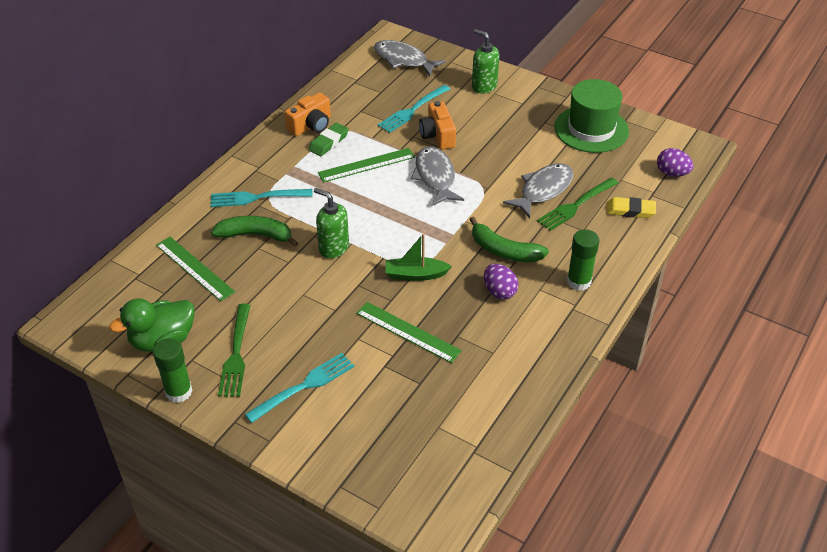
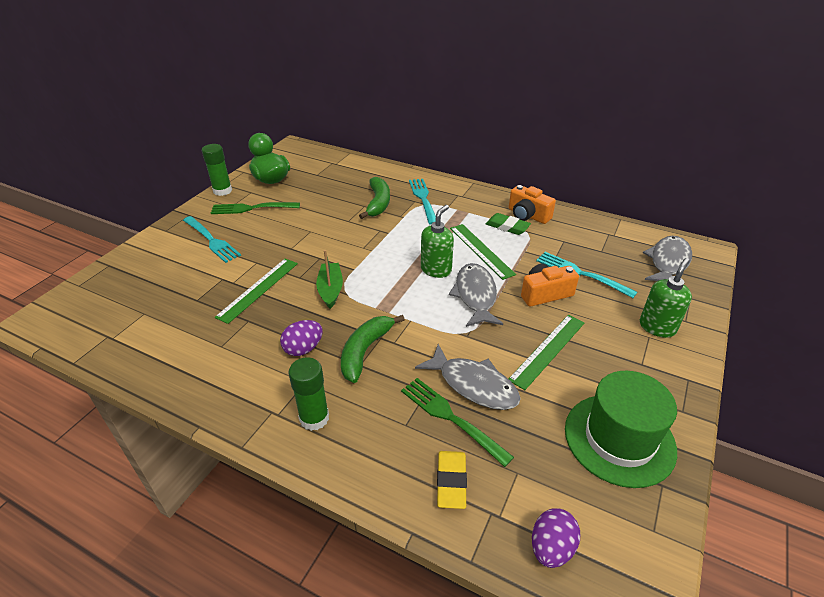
camera: 85 degrees right, 5 degrees down
(194, 268) = (341, 182): green ruler -> green ruler (547, 350)
(333, 248) = (365, 241): green soap dispenser -> green soap dispenser (436, 270)
(435, 177) = (475, 295): grey fish -> grey fish turned 75 degrees counterclockwise

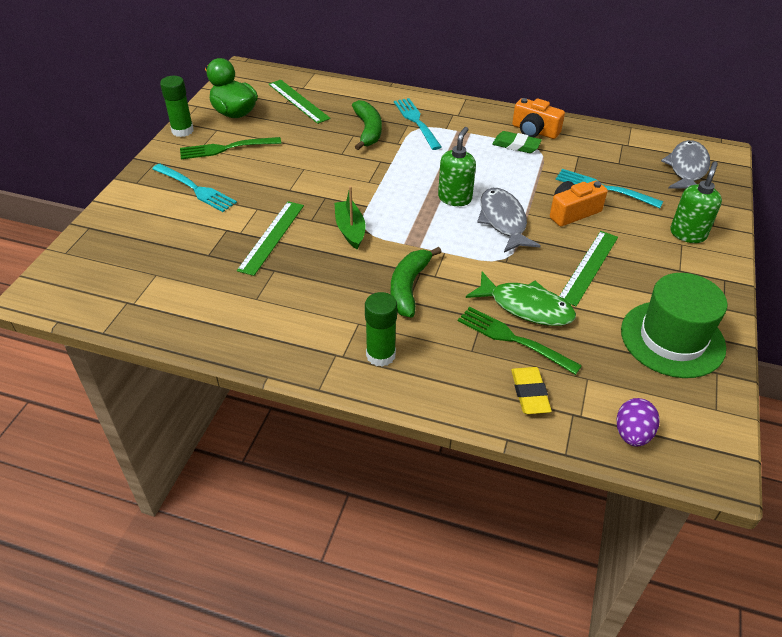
camera: 10 degrees left, 5 degrees up
(303, 349) = (344, 292): purple egg -> none
(473, 385) = (526, 307): grey fish -> green fish
(481, 250) = (495, 173): green ruler -> green ruler (298, 101)

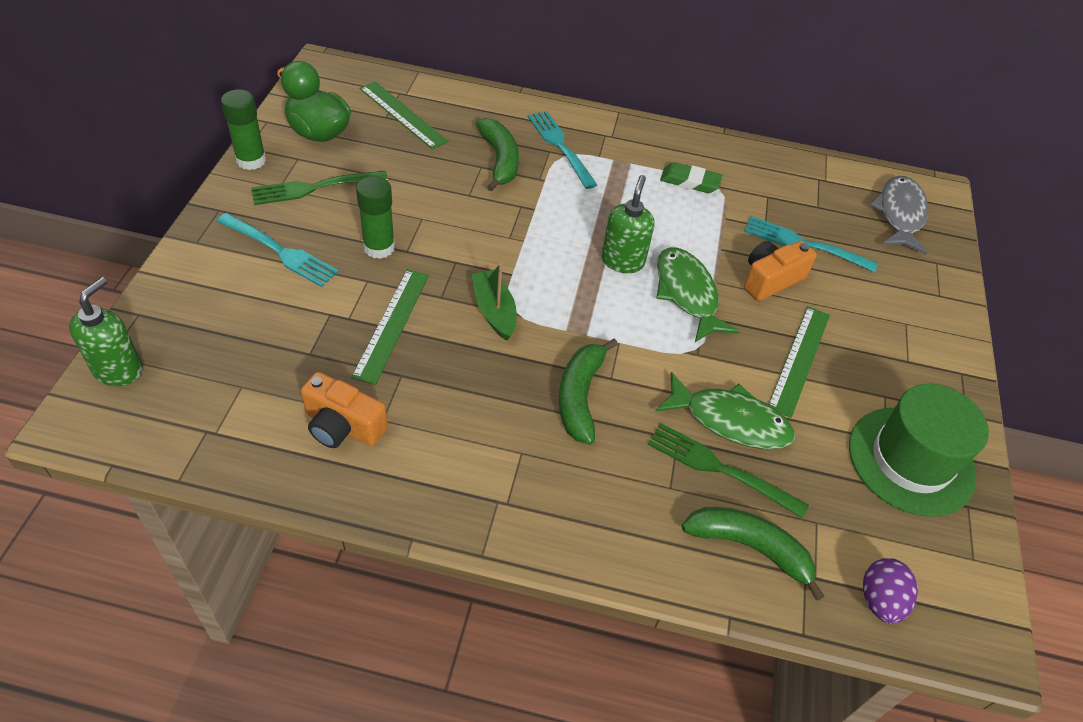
camera: 10 degrees left, 5 degrees up
(380, 355) = (556, 500): green glue stick -> green glue stick (379, 247)
(503, 221) = (687, 294): grey fish -> green fish
(530, 393) = (750, 548): yellow eraser -> green banana
(534, 131) = (710, 160): orange camera -> orange camera (343, 426)
(688, 234) = (911, 309): green soap dispenser -> green soap dispenser (118, 370)

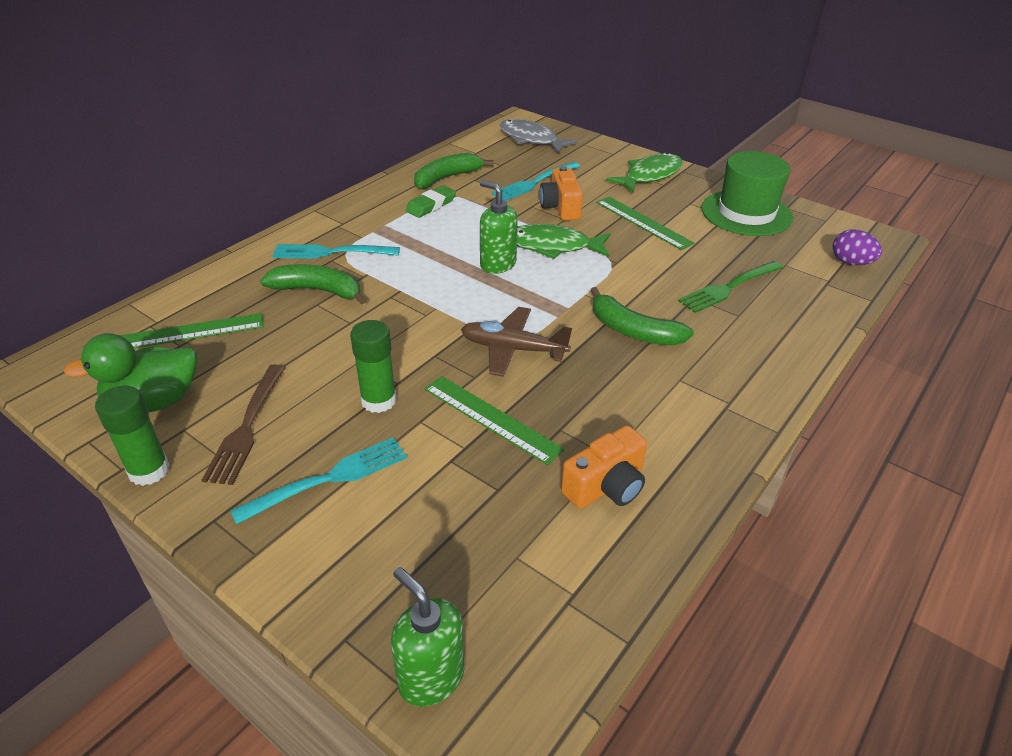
camera: 60 degrees left, 10 degrees down
(315, 187) = (247, 426): green fork -> brown fork
(494, 311) = (512, 349): green boat -> brown plane
(730, 420) = (686, 269): green fish -> green fish (650, 175)
(750, 548) = (800, 298): green banana -> green banana (447, 178)

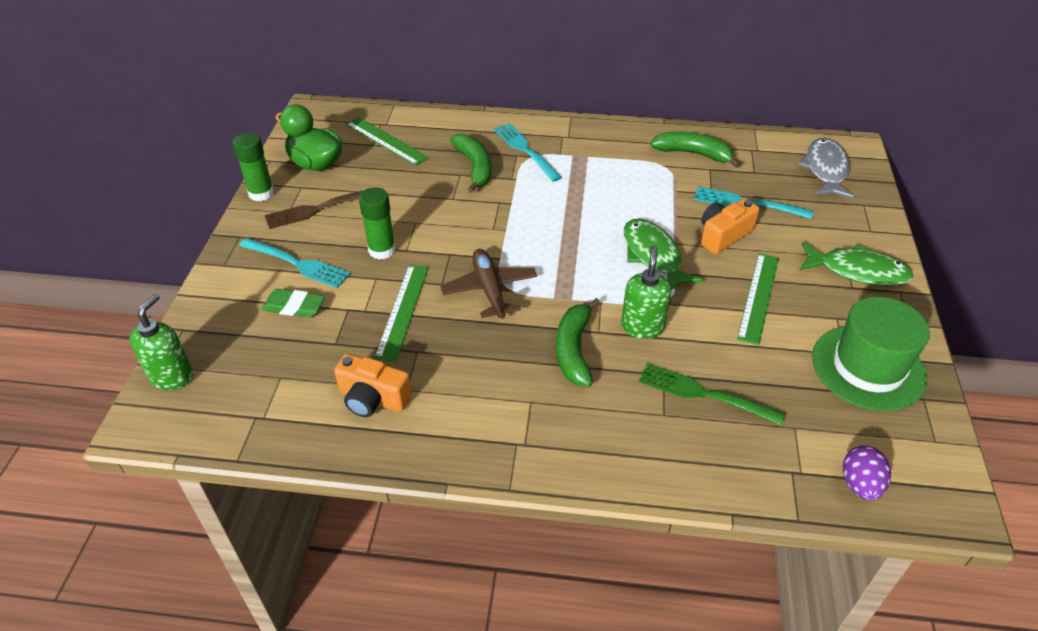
camera: 60 degrees right, 5 degrees up
(431, 205) = (641, 165): green eraser -> green eraser (294, 306)
(497, 264) = (593, 236): green soap dispenser -> green soap dispenser (642, 326)

